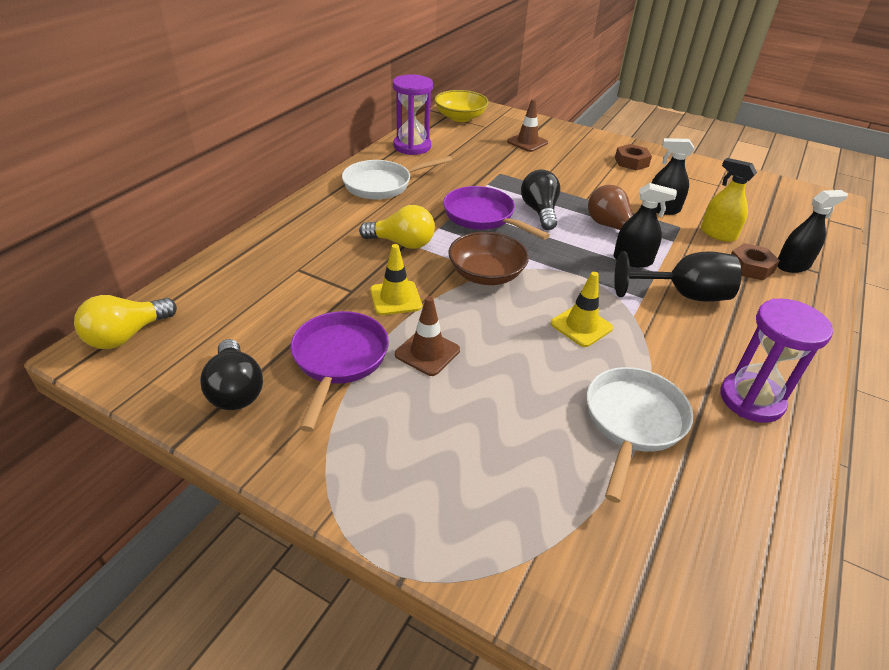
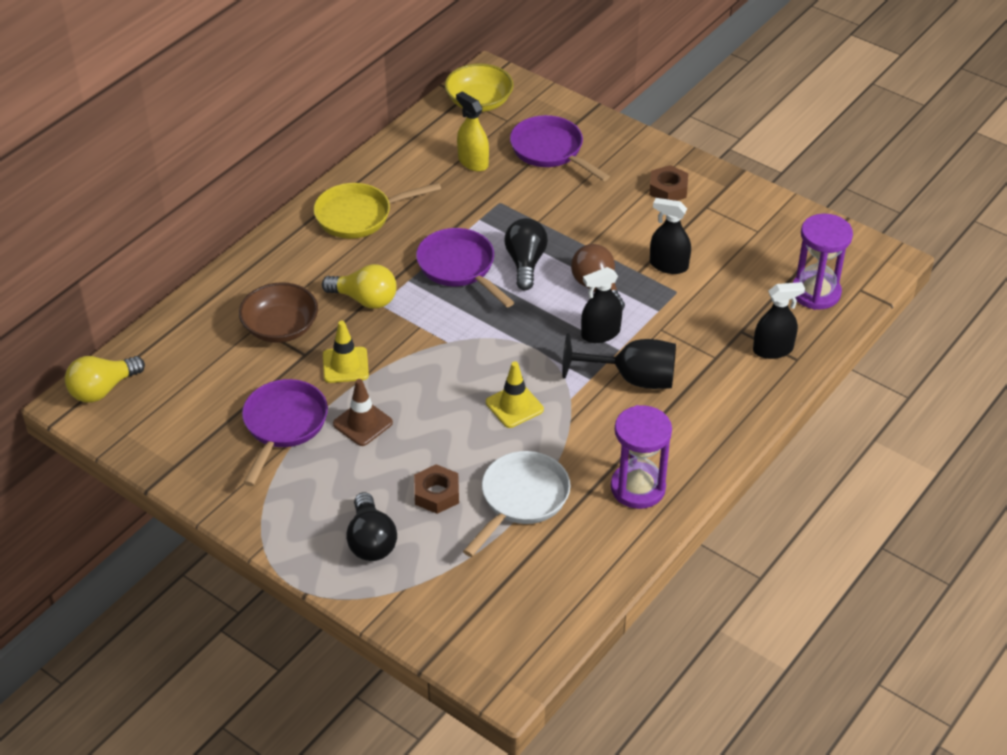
camera: 10 degrees right, 5 degrees up
(235, 390) = (195, 446): black light bulb -> black light bulb (371, 541)
(382, 184) = (359, 215): white pan -> yellow pan
(412, 146) = (406, 154): purple hourglass -> purple hourglass (815, 292)
(486, 274) = (441, 343): brown bowl -> brown bowl (280, 327)
(527, 142) = (550, 151): brown traffic cone -> purple pan
(632, 260) = (600, 333): black spray bottle -> black spray bottle turned 135 degrees clockwise
(718, 234) = (714, 304): yellow spray bottle -> yellow spray bottle (473, 162)
(750, 267) = (724, 349): brown nut -> brown nut (436, 494)

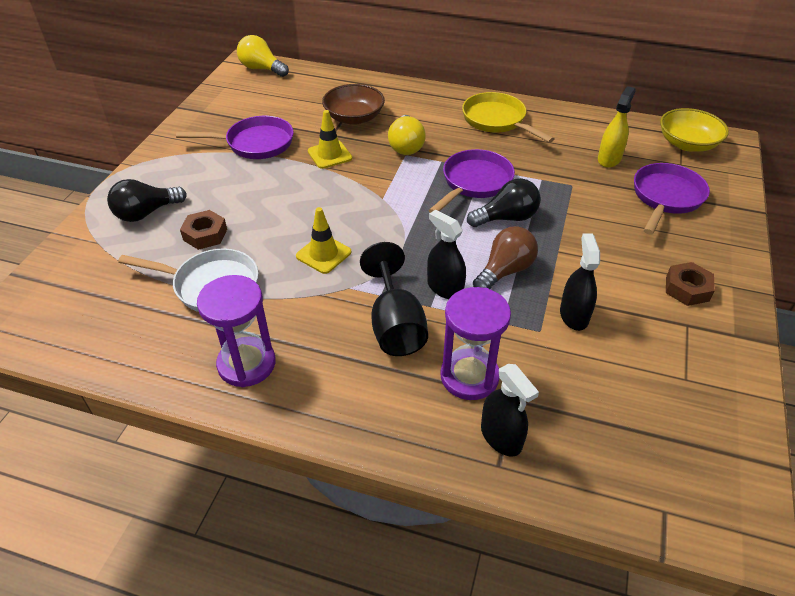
camera: 70 degrees right, 0 degrees up
(362, 423) = (271, 178): brown traffic cone -> none
(815, 292) = (624, 461): purple hourglass -> purple hourglass (469, 376)

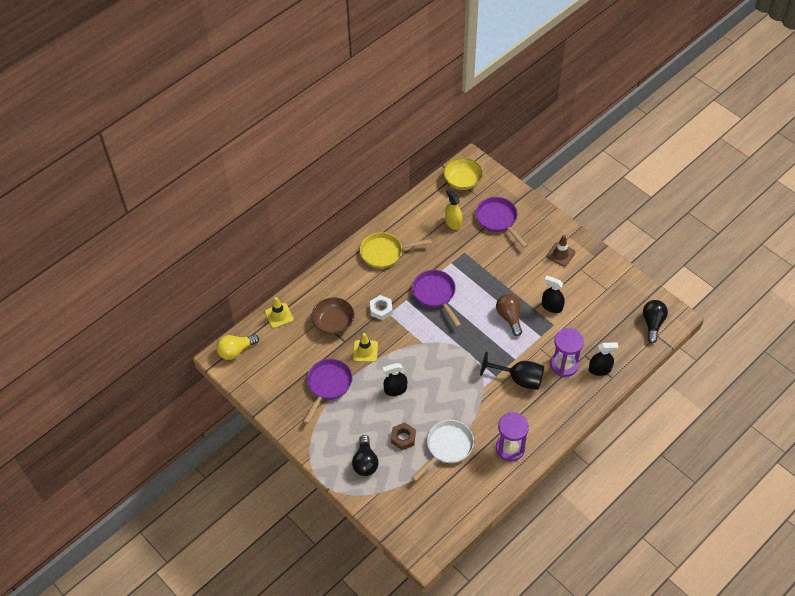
camera: 60 degrees left, 10 degrees up
(323, 254) = (452, 388): yellow traffic cone -> yellow traffic cone (279, 315)
(406, 146) = (381, 309): yellow light bulb -> white nut
(445, 288) = (506, 347): black spray bottle -> black spray bottle (395, 389)
(506, 218) = (472, 295): black light bulb -> black light bulb (652, 323)
(687, 289) = (560, 254): brown nut -> brown traffic cone

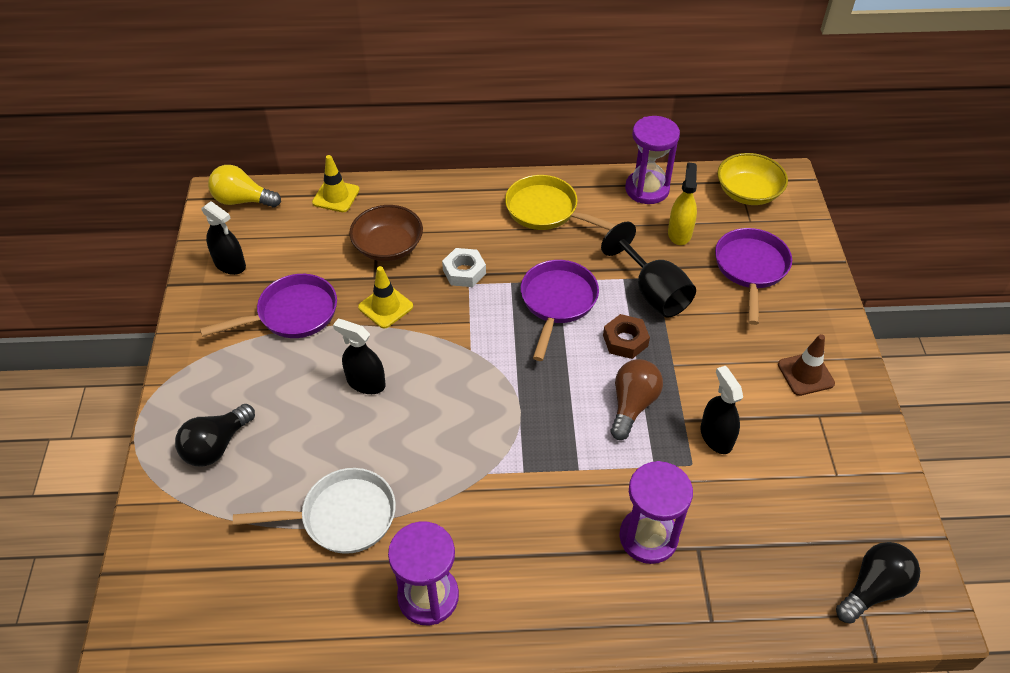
camera: 40 degrees right, 5 degrees down
(403, 438) = (300, 454): brown nut -> brown nut (625, 340)
(418, 209) = (647, 189): none -> purple hourglass
(519, 379) = (554, 503): black goblet -> black goblet (653, 292)
(599, 369) = (702, 591): black spray bottle -> black spray bottle (230, 264)

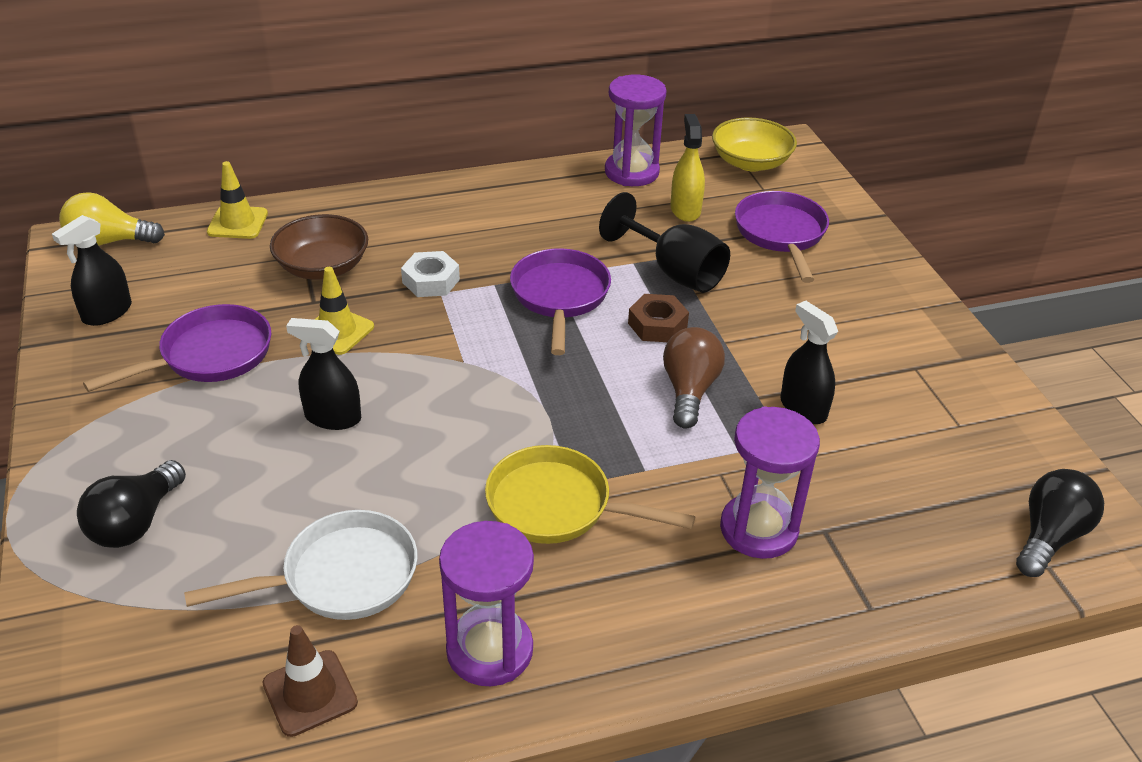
camera: 15 degrees left, 10 degrees down
(230, 264) = (107, 312): black spray bottle -> black spray bottle turned 105 degrees clockwise
(546, 210) = (516, 206): yellow pan -> yellow pan (557, 506)
(805, 374) = (883, 329): brown traffic cone -> brown traffic cone (310, 693)

